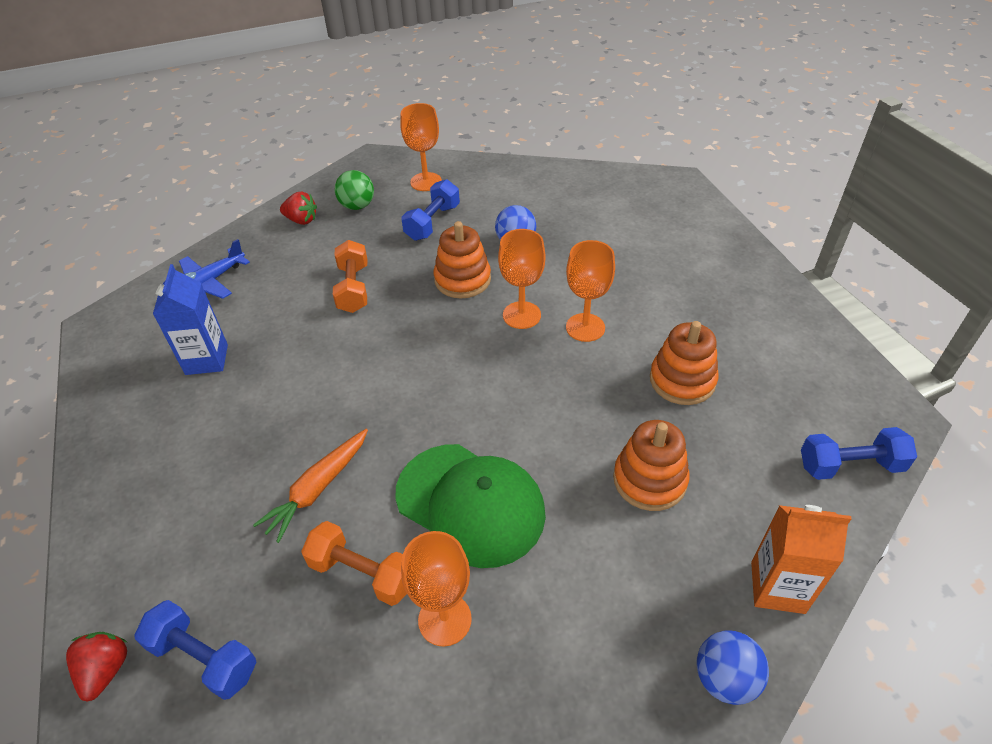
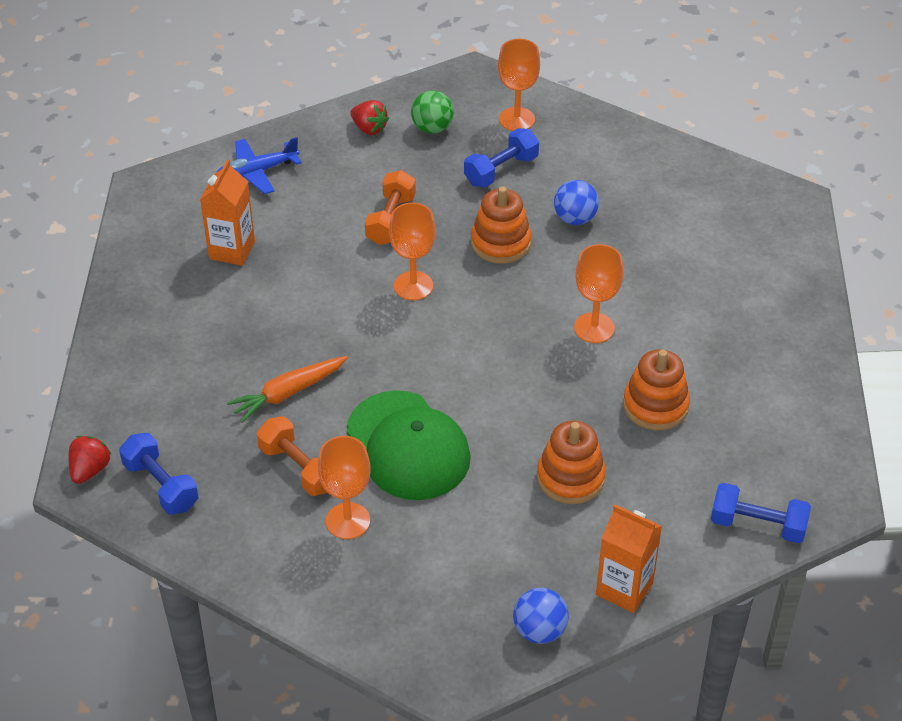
camera: 20 degrees right, 0 degrees up
(206, 359) = (232, 250): blue carton -> orange carton
(521, 315) = (539, 297): orange goblet -> orange goblet (413, 286)

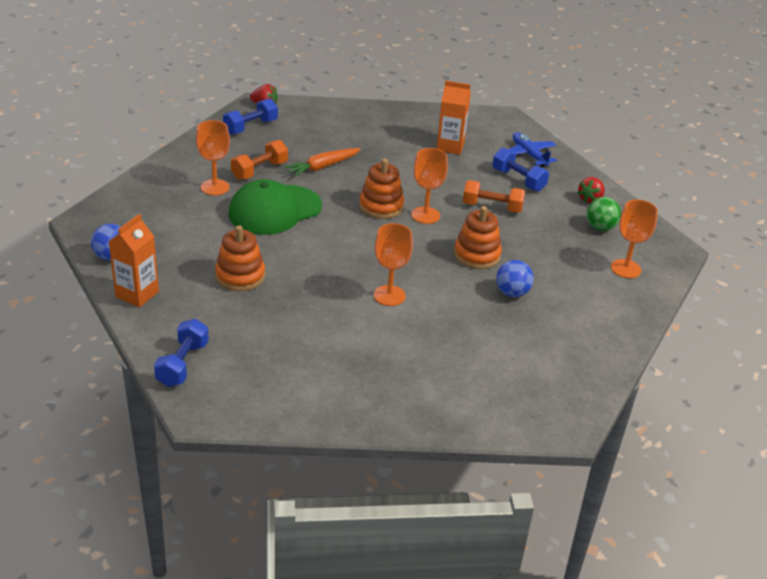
camera: 85 degrees right, 10 degrees down
(288, 393) = (322, 167): orange carrot -> orange carrot turned 90 degrees counterclockwise
(501, 170) = (560, 258): blue dumbbell -> blue dumbbell (518, 180)
(655, 406) = (307, 321): orange stacking toy -> orange stacking toy (381, 206)

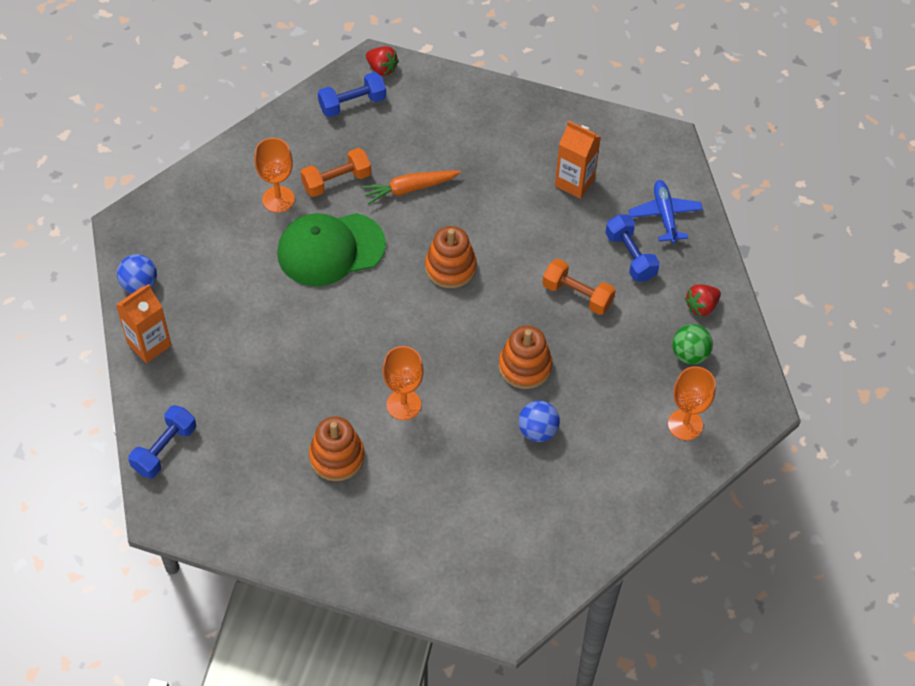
camera: 20 degrees right, 20 degrees up
(240, 276) = (259, 342): orange stacking toy -> orange stacking toy (337, 457)
(425, 215) = (494, 292): orange goblet -> none

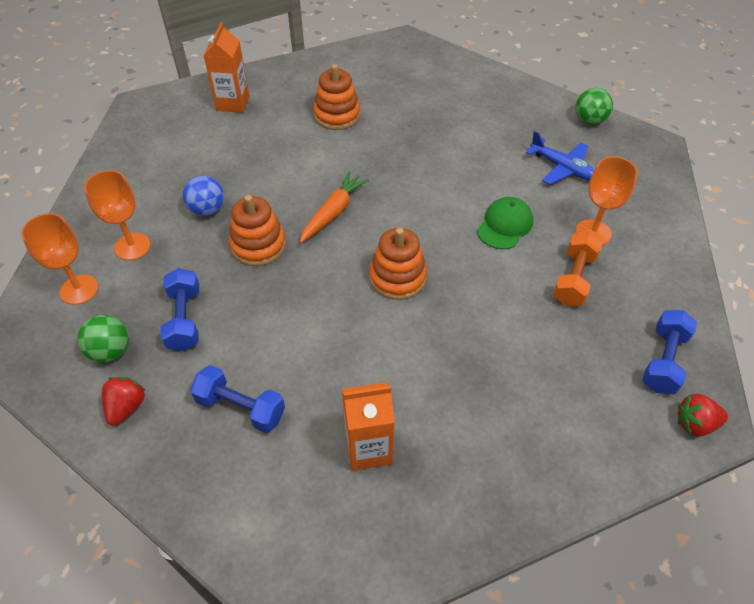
camera: 140 degrees right, 5 degrees down
(139, 285) = (589, 121): blue ball -> green ball
(149, 344) = (531, 97): orange carton -> orange carton (233, 103)
(164, 449) = (444, 62): blue dumbbell -> blue dumbbell (184, 319)
(330, 249) = (505, 225): green cap -> green cap, size x0.58
(403, 405) = (326, 166): orange goblet -> orange goblet (132, 246)
(409, 189) = (510, 318): orange carrot -> orange carrot (333, 212)
(577, 295) = (263, 332): orange dumbbell -> none
(665, 215) = (237, 486): blue plane -> blue plane (562, 168)

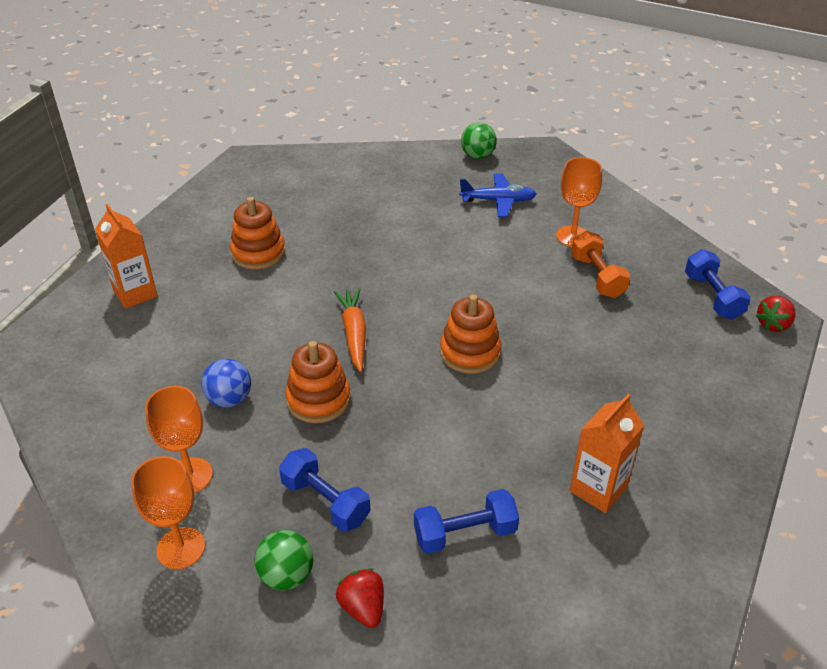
camera: 40 degrees left, 10 degrees down
(505, 225) = (505, 266): green cap -> none

